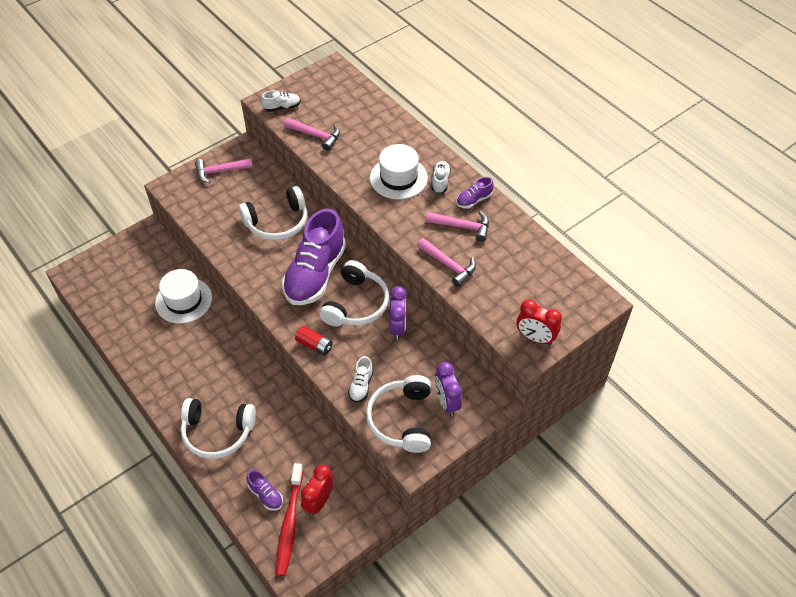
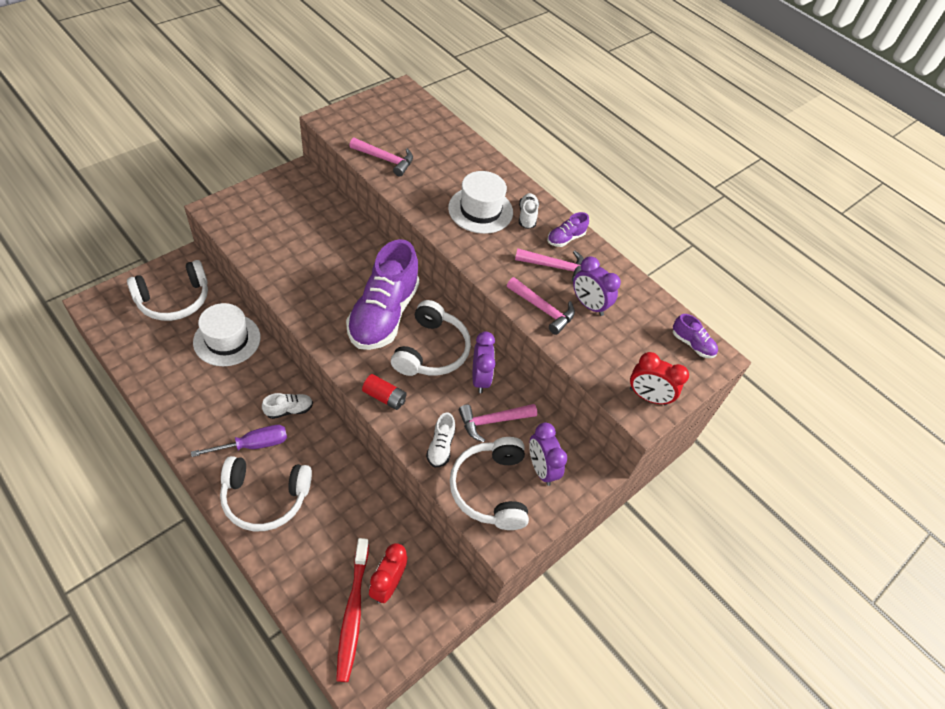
camera: 10 degrees left, 0 degrees up
(207, 389) = (253, 445): none -> purple screwdriver
(220, 171) = (273, 196): pink hammer -> pink hammer (492, 421)
(266, 495) = (323, 577): purple shoe -> purple shoe (692, 344)
(277, 222) = (339, 255): white headphones -> white headphones (174, 300)
(282, 107) = (346, 127): white shoe -> white shoe (289, 410)
(490, 259) = (589, 305): none -> purple clock

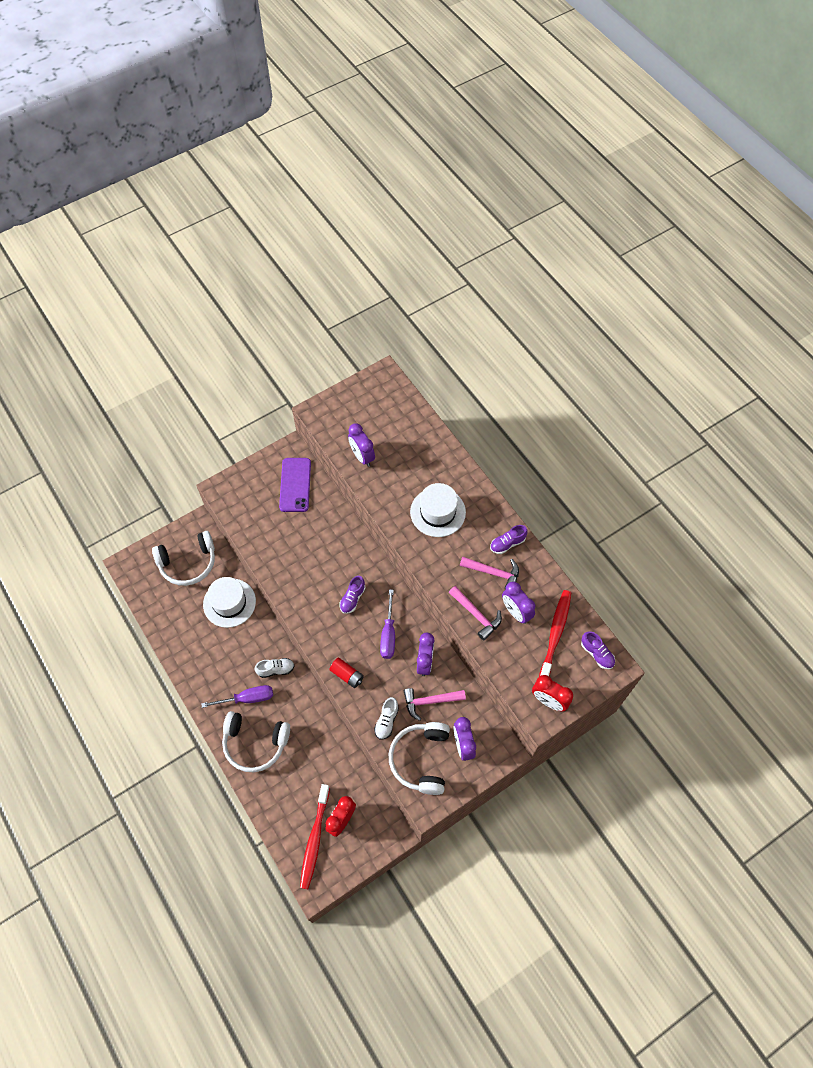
camera: 15 degrees right, 10 degrees up
(305, 204) = (295, 485): none -> purple phone
(383, 315) = (352, 598): purple shoe -> purple shoe, size x0.42
(385, 160) = (362, 456): pink hammer -> purple clock
(431, 350) = (388, 634): white headphones -> purple screwdriver
(527, 216) = (477, 519): white shoe -> none
(639, 326) = (555, 634): none -> red toothbrush

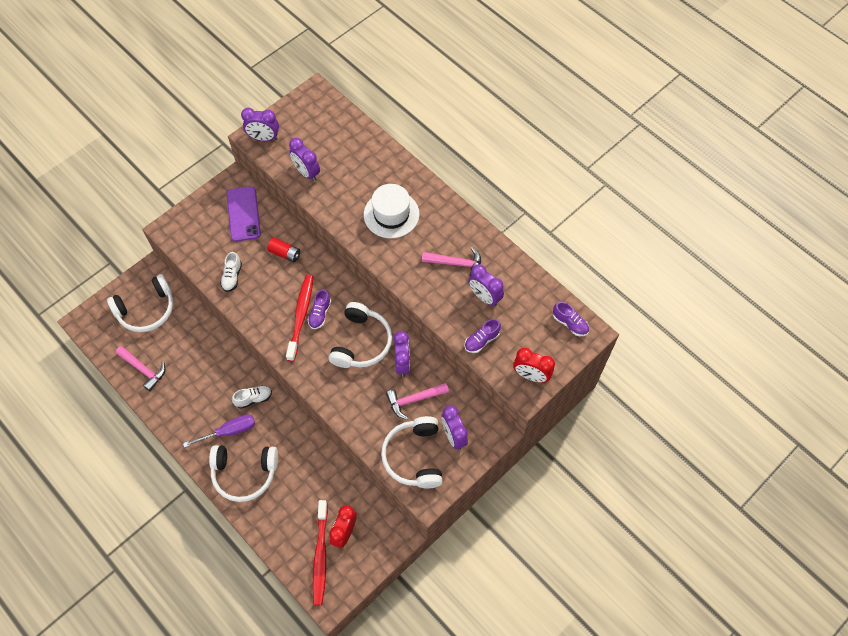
camera: 10 degrees left, 0 degrees up
(229, 603) = (195, 342): white hat -> none
(326, 415) = (264, 138): none -> purple clock
(347, 675) = (326, 388): red battery -> red battery (285, 253)
(386, 721) = (374, 426): white shoe -> white shoe (232, 277)
(388, 634) = (361, 342): purple screwdriver -> white headphones
(476, 615) = (446, 306): pink hammer -> pink hammer (143, 369)
(507, 543) = (465, 234): purple shoe -> purple shoe (481, 340)
(555, 634) = (526, 312): red toothbrush -> red toothbrush (301, 316)

